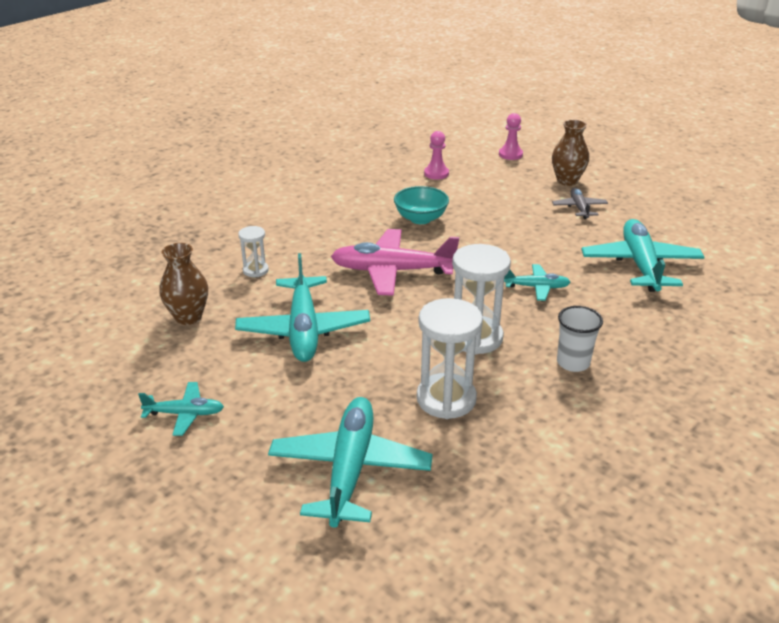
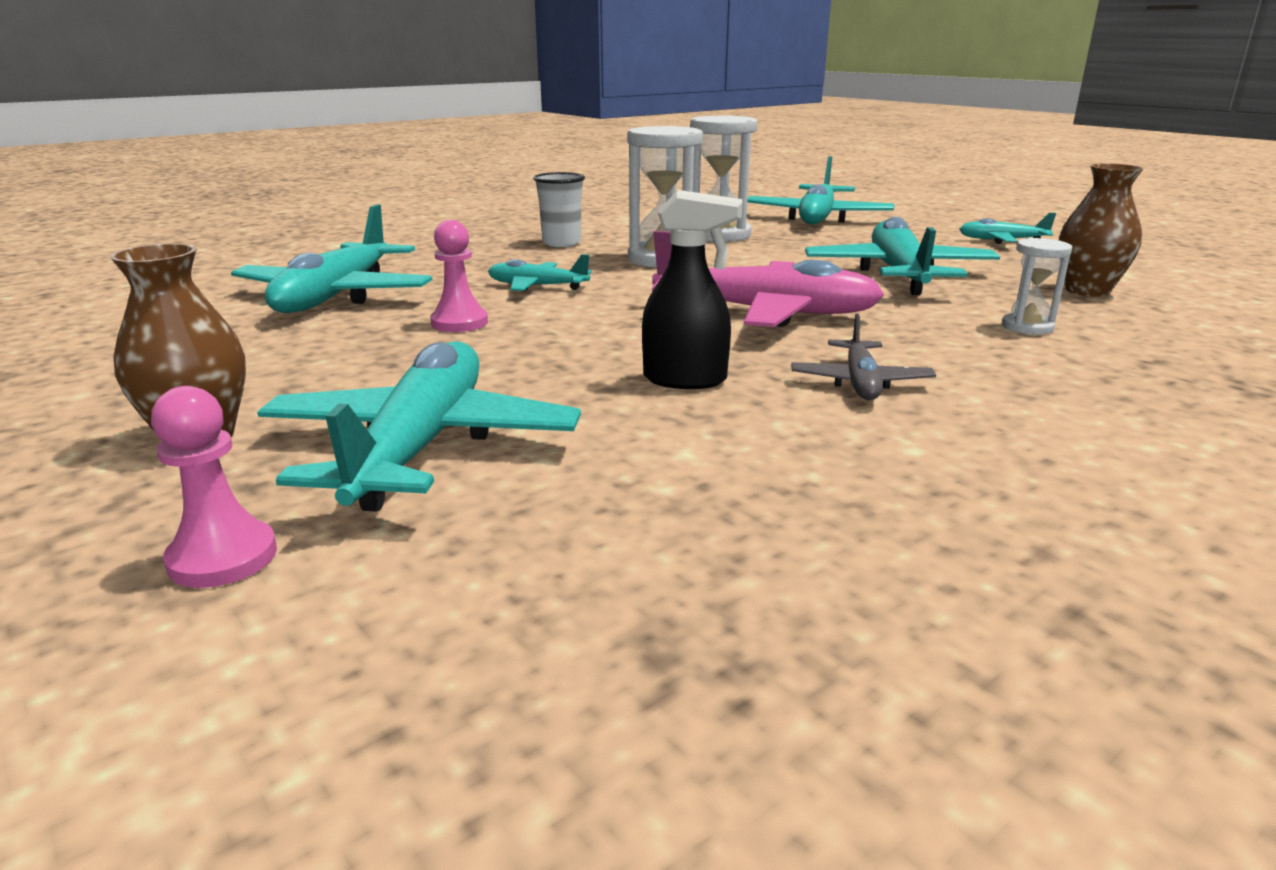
camera: 170 degrees left, 10 degrees down
(420, 219) = (686, 380): turquoise bowl -> black spray bottle
(436, 173) = (579, 497): pink pawn -> pink pawn (459, 323)
(494, 184) = (421, 446): none -> turquoise plane
(579, 208) = (289, 374): grey plane -> grey plane (860, 382)

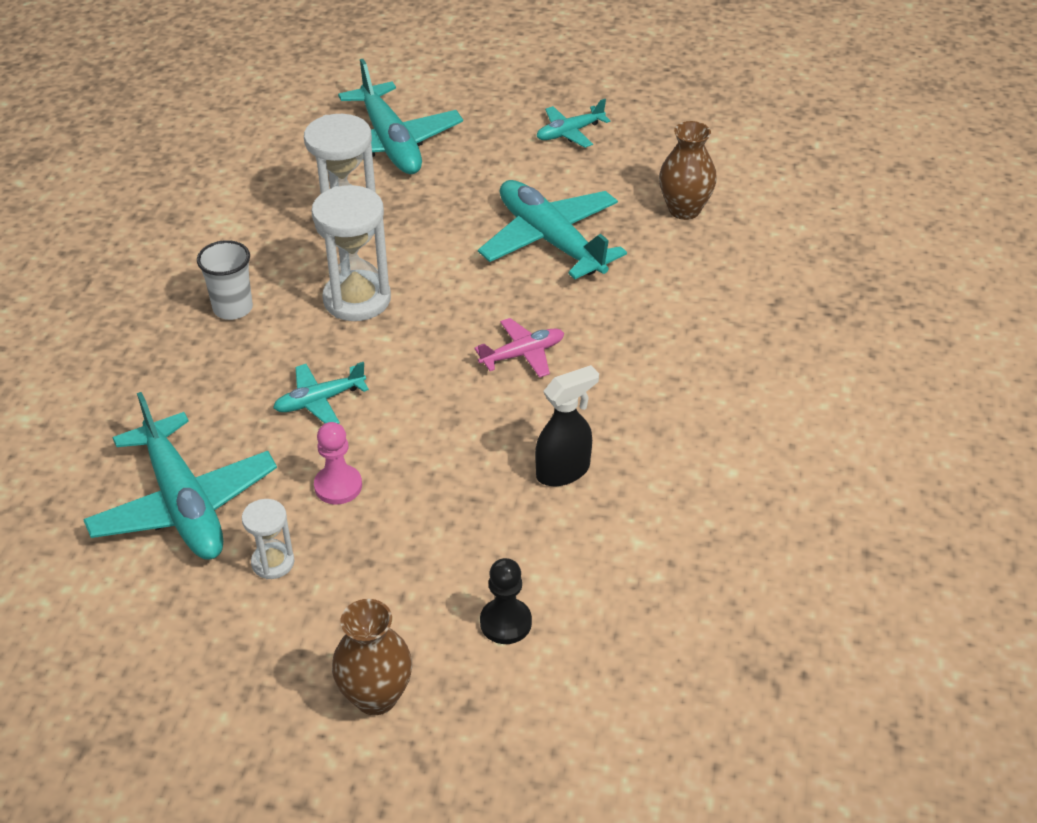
camera: 40 degrees left, 20 degrees up
(223, 557) = (534, 750): pink pawn -> none
(421, 446) = (505, 622): turquoise plane -> black pawn
(766, 313) = (523, 354): pink plane -> pink plane, size x0.52
(860, 382) = (655, 418): grey plane -> none
(1027, 327) = (687, 290): white hourglass -> white hourglass (273, 562)

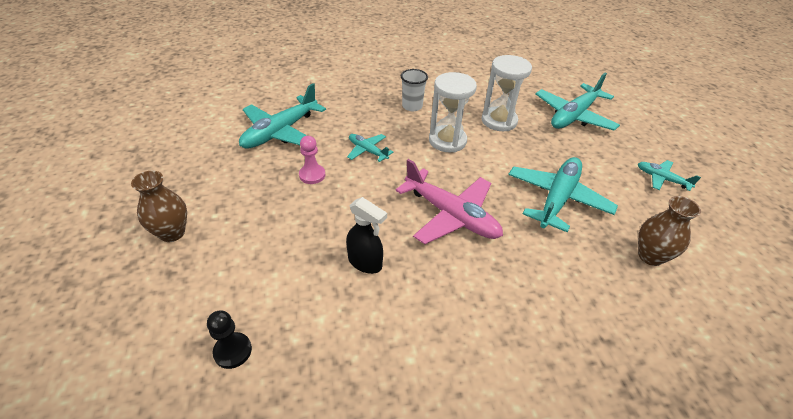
camera: 65 degrees right, 0 degrees up
(273, 562) = (253, 169): white hourglass -> none
(505, 622) = (235, 271): black pawn -> black pawn (232, 351)
(523, 354) = (451, 215): pink plane -> pink plane, size x1.93

